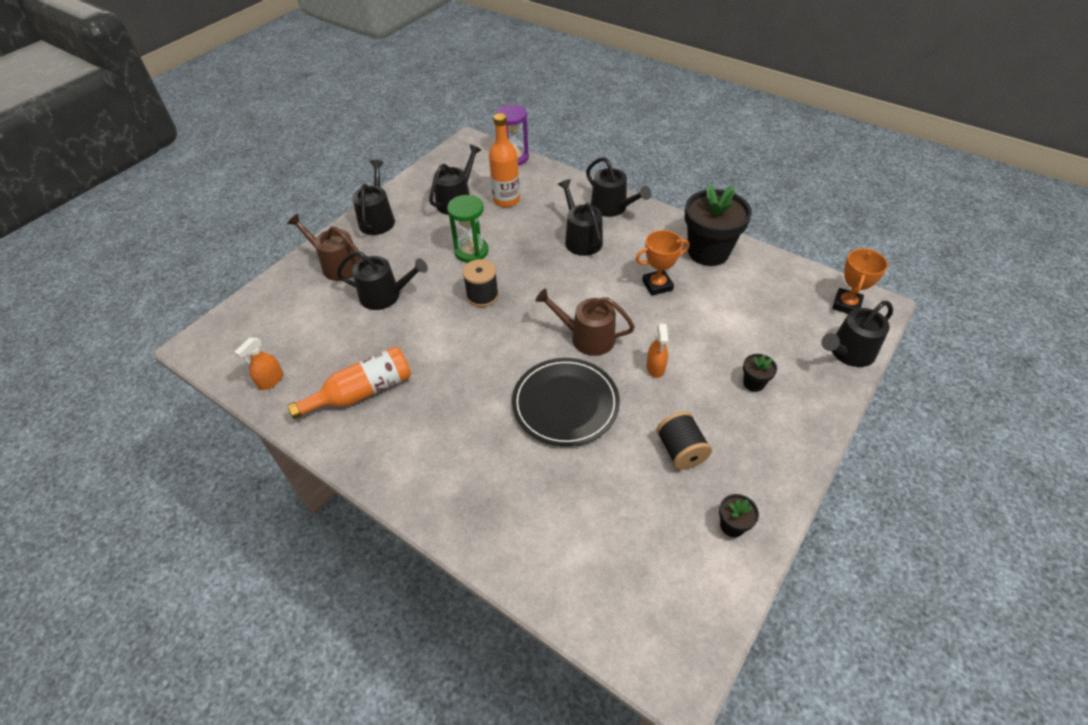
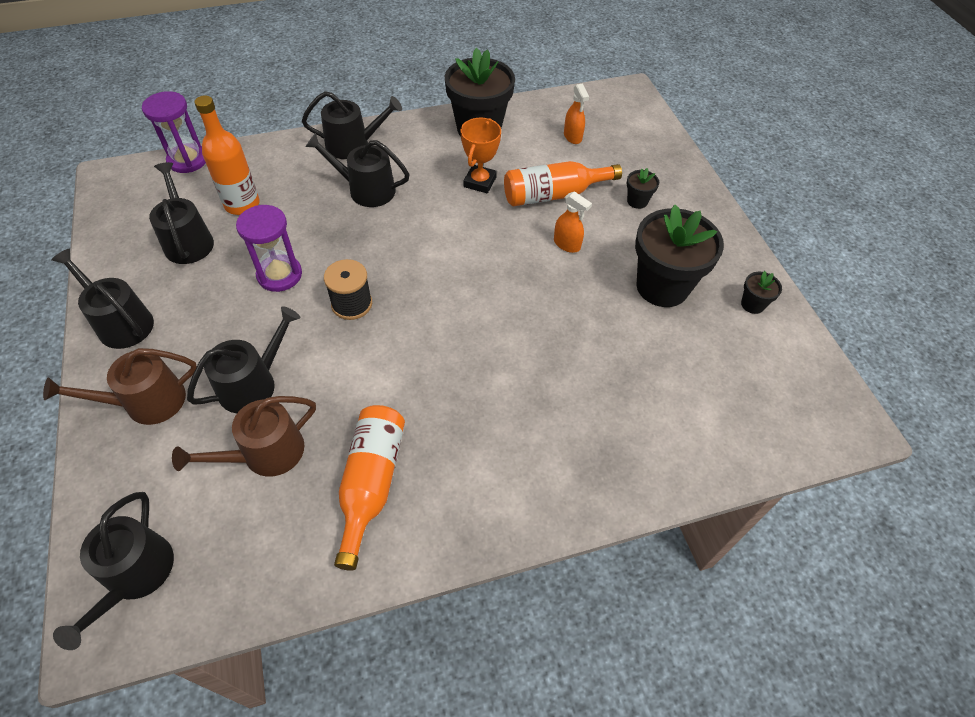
camera: 55 degrees left, 5 degrees up
(271, 381) = (257, 571): orange spray bottle -> orange spray bottle (573, 137)
(471, 251) = (279, 275): green hourglass -> purple hourglass
(565, 404) = (547, 327): black plate -> none
(587, 337) = (488, 264): brown watering can -> brown watering can (265, 453)
(680, 450) = (662, 286): black spool -> black flower pot
(696, 330) = (553, 195): none -> orange bottle
(846, 304) = (614, 103): orange trophy -> none
(848, 352) = (657, 135): black watering can -> black watering can (135, 575)

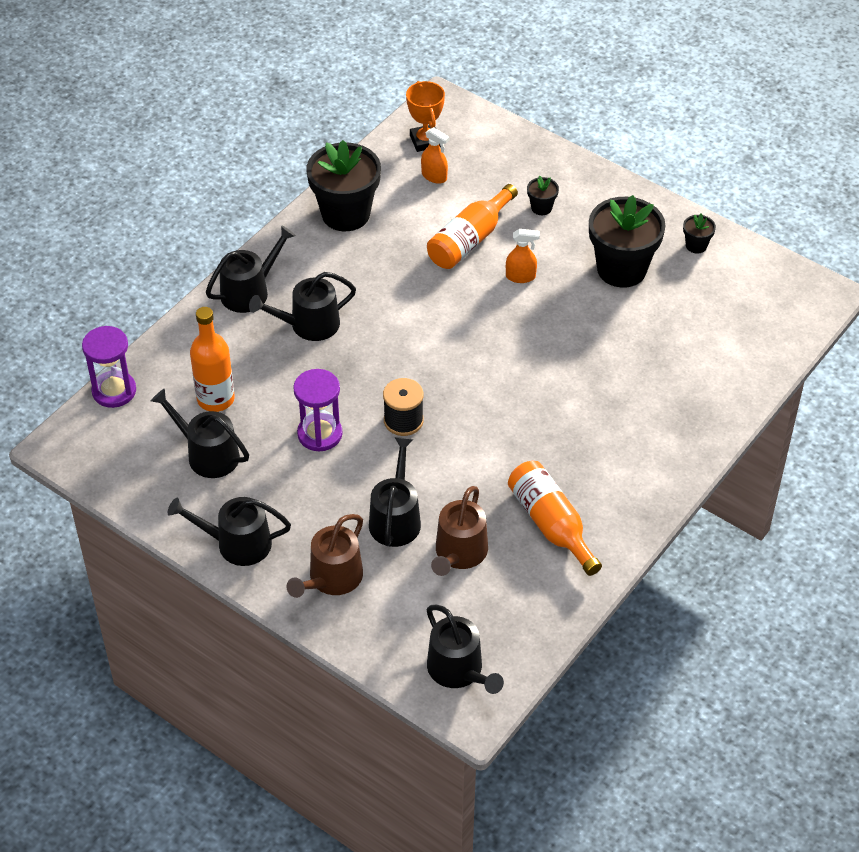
camera: 35 degrees left, 5 degrees down
(480, 182) = (398, 263): orange trophy -> orange trophy (425, 141)

